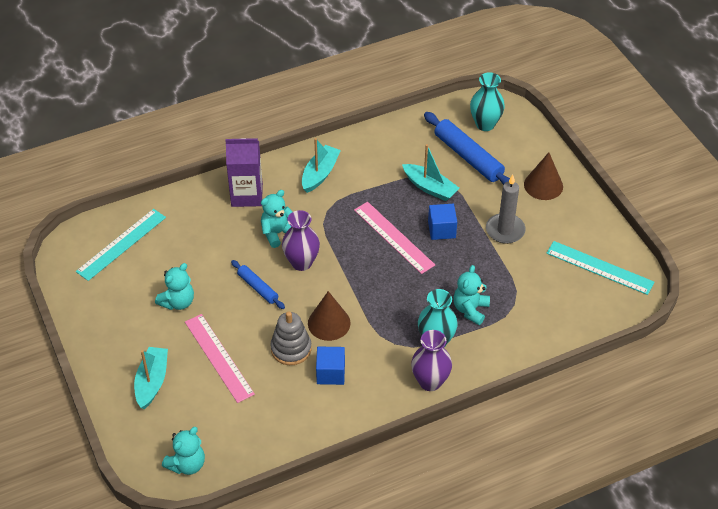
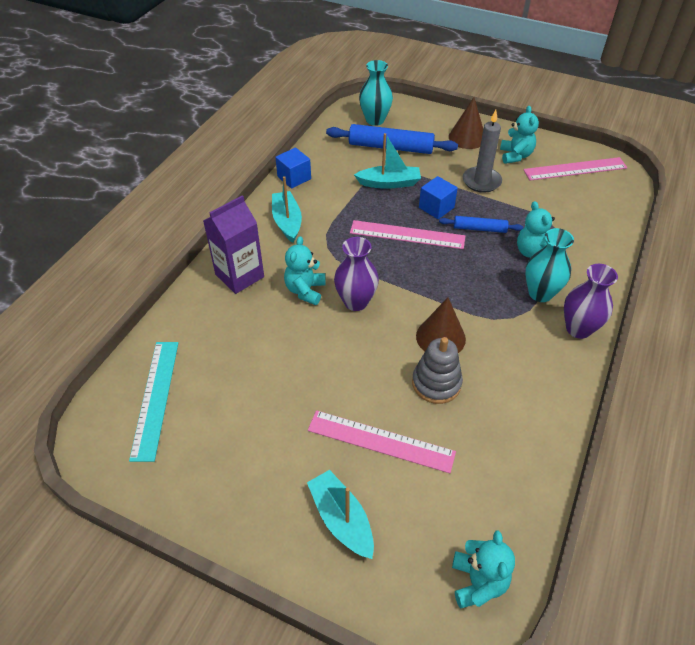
camera: 40 degrees left, 0 degrees up
(178, 302) = (279, 415): turquoise teddy bear -> turquoise teddy bear (515, 156)
(258, 287) = (342, 349): blue rolling pin -> blue rolling pin (479, 228)
(330, 373) = (495, 380): blue cube -> blue cube (294, 178)
(599, 267) = (575, 169): turquoise ruler -> pink ruler

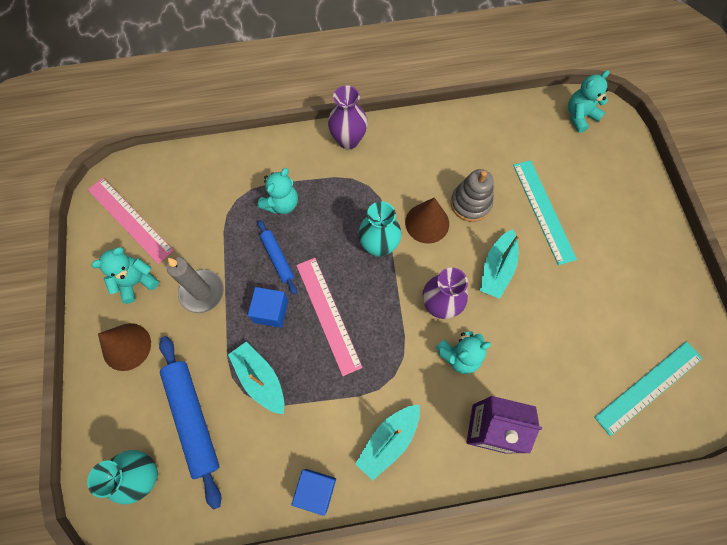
camera: 125 degrees left, 20 degrees up
(341, 519) = (611, 200): turquoise boat -> turquoise boat (497, 269)
(380, 441) = (543, 211): pink ruler -> turquoise ruler
(540, 293) = (328, 178): turquoise vase -> turquoise vase (378, 246)

